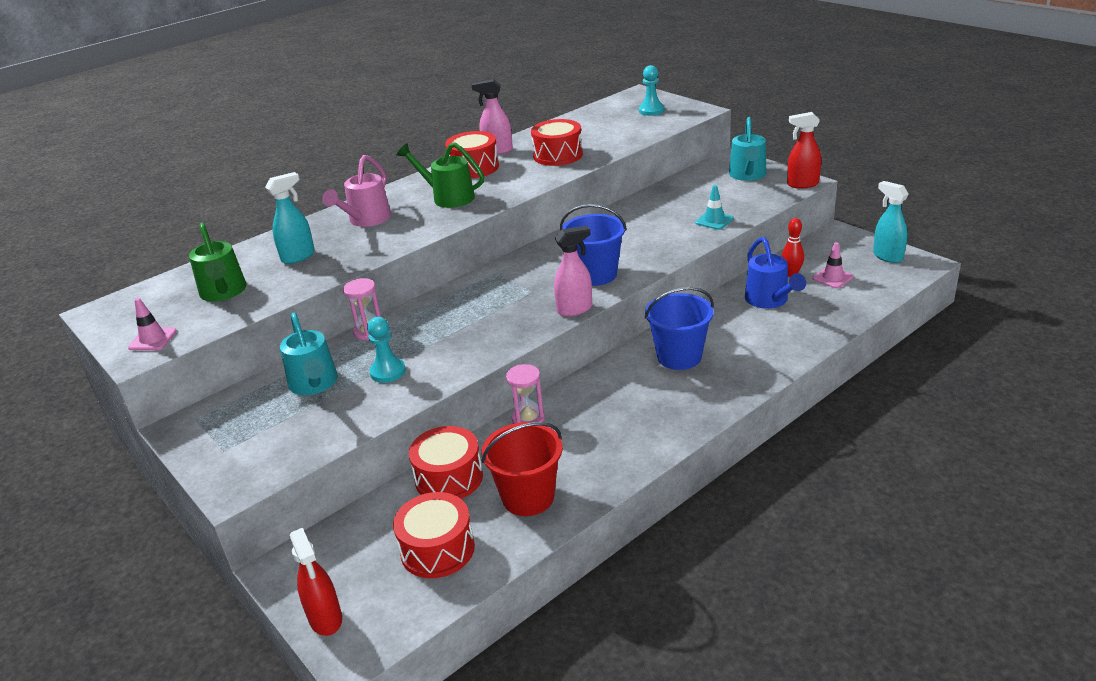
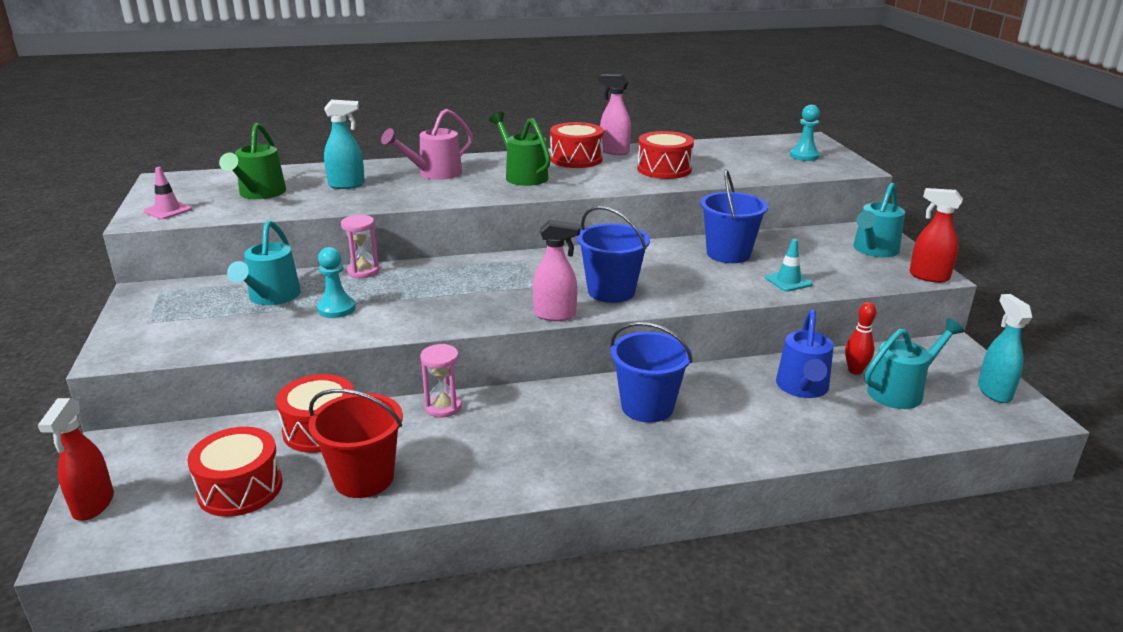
camera: 25 degrees right, 5 degrees down
(649, 213) = (728, 254): none -> blue bucket
(832, 278) = (901, 391): pink traffic cone -> turquoise watering can

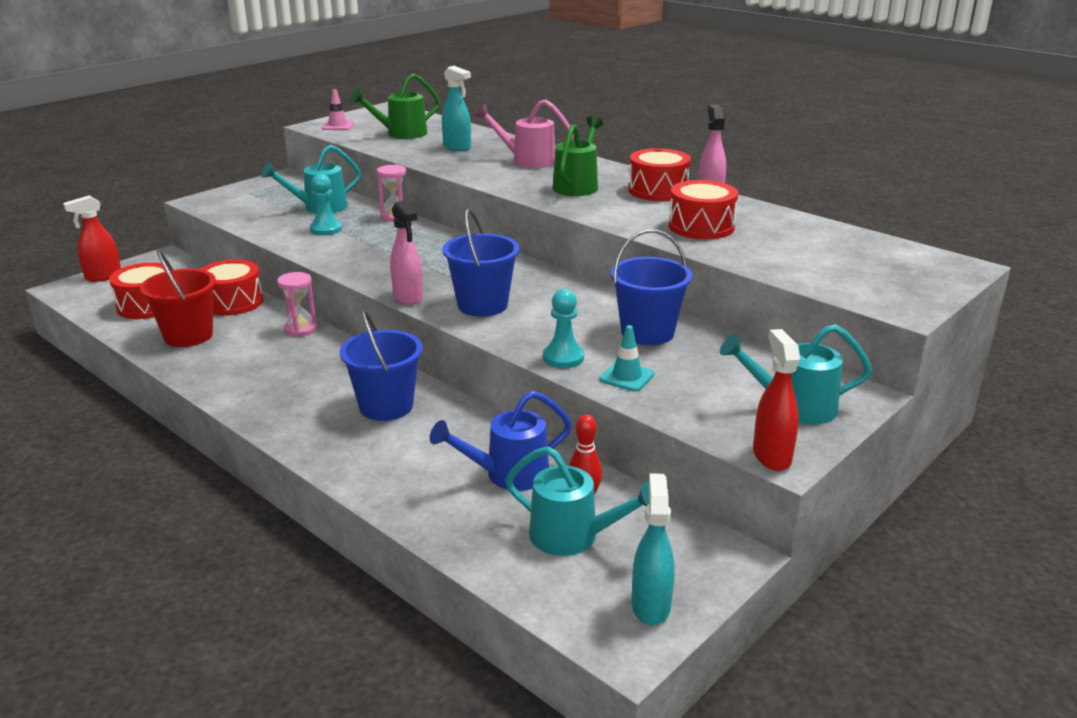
camera: 55 degrees right, 0 degrees up
(804, 156) = (887, 276): turquoise pawn -> turquoise pawn (563, 358)
(994, 392) = (650, 606): turquoise spray bottle -> turquoise spray bottle turned 45 degrees counterclockwise

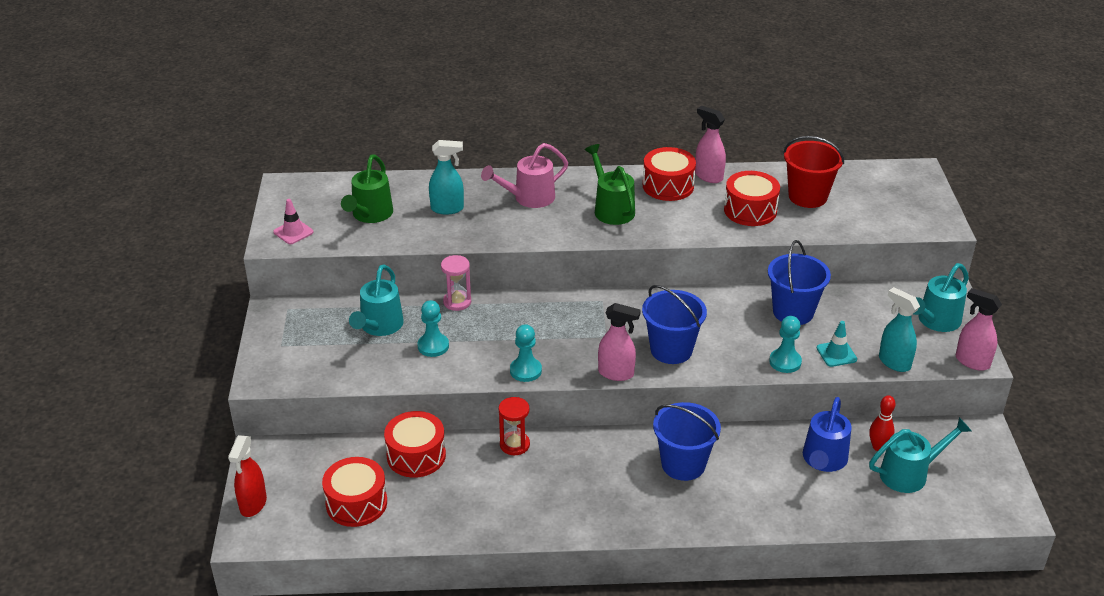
camera: 45 degrees left, 10 degrees up
(188, 336) = (448, 505): red bucket -> red bucket (807, 196)
(301, 329) = (514, 445): pink hourglass -> red hourglass
(351, 266) = (525, 371): none -> turquoise pawn
(650, 606) = (993, 484): turquoise spray bottle -> turquoise spray bottle (894, 362)
(771, 456) = (972, 361): red spray bottle -> pink spray bottle

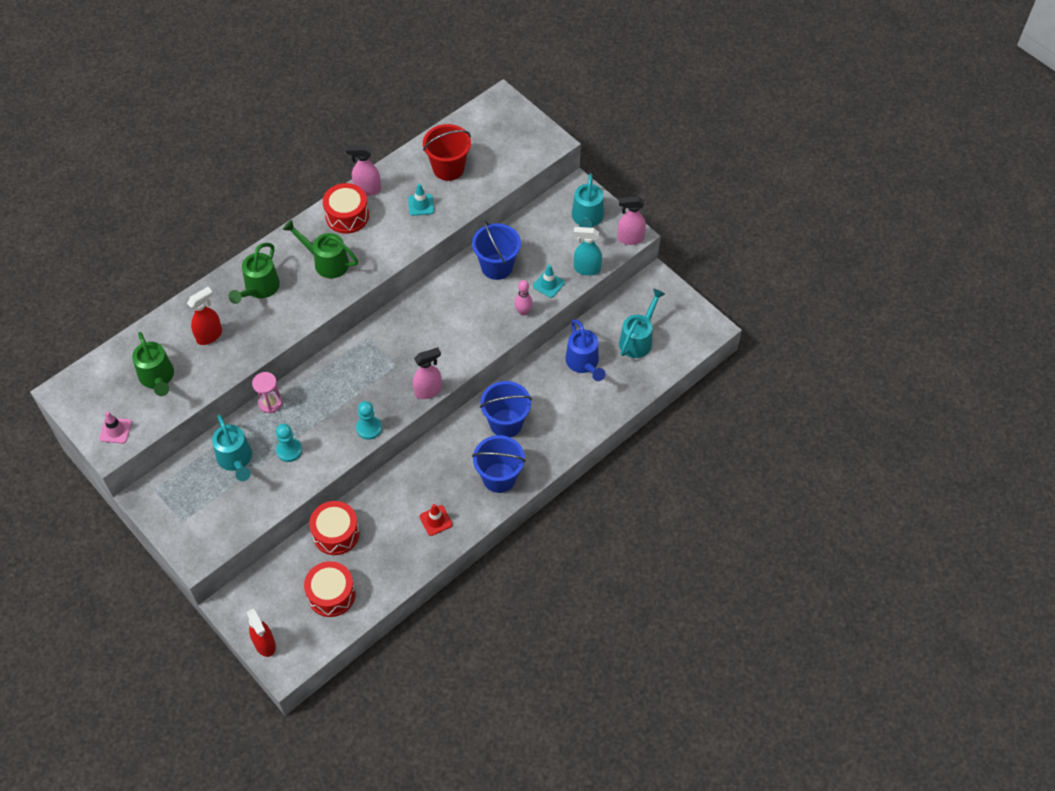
camera: 40 degrees left, 20 degrees up
(447, 209) = (209, 335): turquoise spray bottle -> red spray bottle
(514, 445) = (391, 481): red hourglass -> none
(523, 505) = (436, 520): none -> red traffic cone
(528, 198) = (259, 289): pink watering can -> green watering can
(671, 350) = (446, 349): blue bucket -> blue bucket (499, 477)
(750, 210) = (421, 205): red drum -> turquoise traffic cone
(785, 362) = (523, 312): turquoise pawn -> pink bowling pin
(878, 447) = (607, 331): red bowling pin -> none

